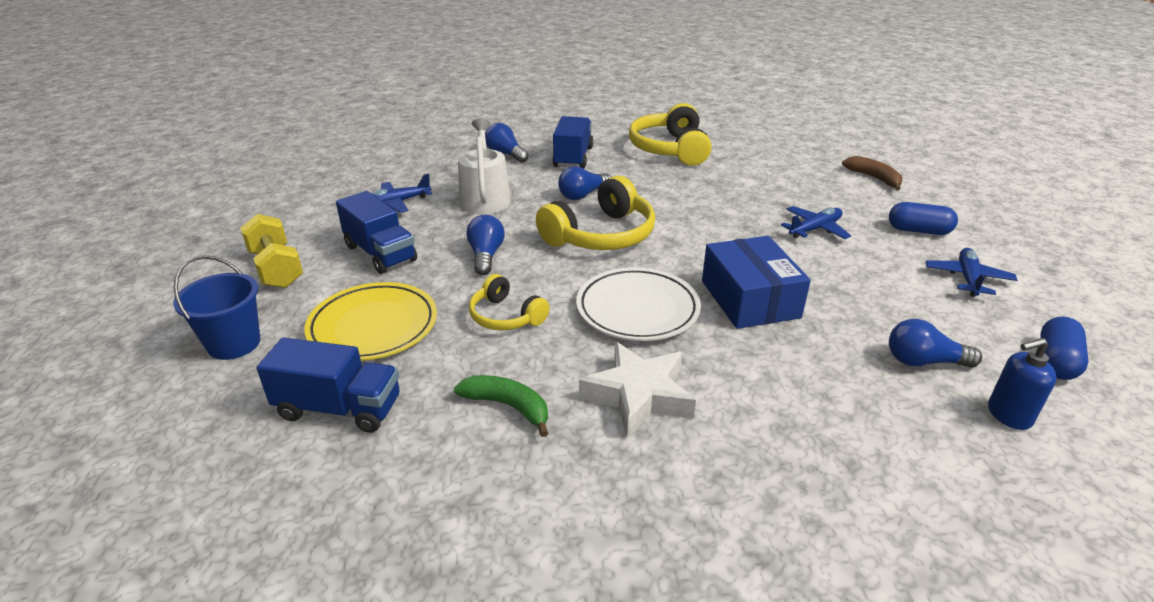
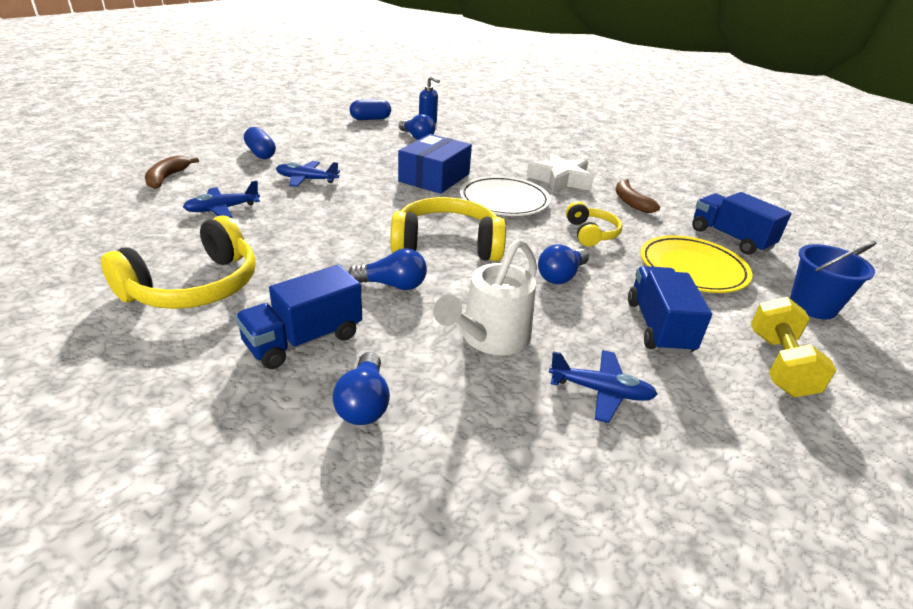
camera: 140 degrees left, 0 degrees up
(508, 406) = (631, 202): green banana -> brown banana
(967, 278) = (313, 137): blue plane -> blue plane (222, 209)

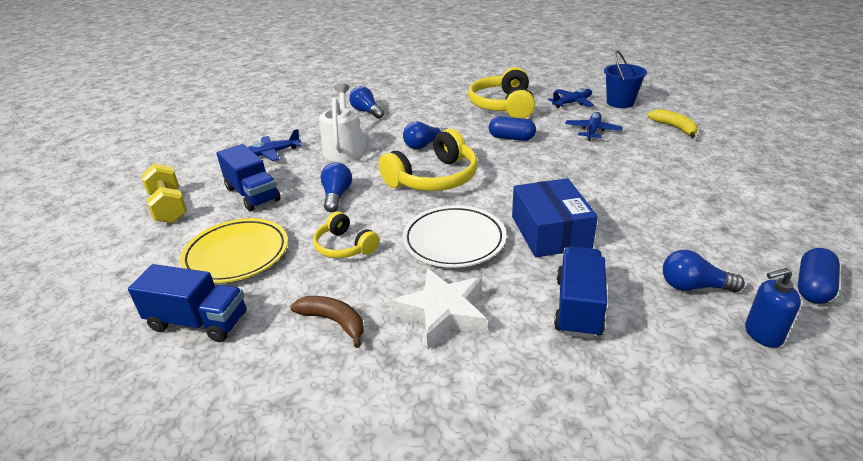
camera: 145 degrees right, 0 degrees up
(167, 178) = (674, 128): brown banana -> yellow banana
(261, 153) = (706, 173): blue capsule -> blue capsule (511, 138)
(304, 340) = (421, 114): blue truck -> blue truck (578, 307)
(307, 179) = (616, 172): blue plane -> blue plane (572, 103)
(812, 306) = (125, 268): blue bucket -> blue bucket (620, 102)

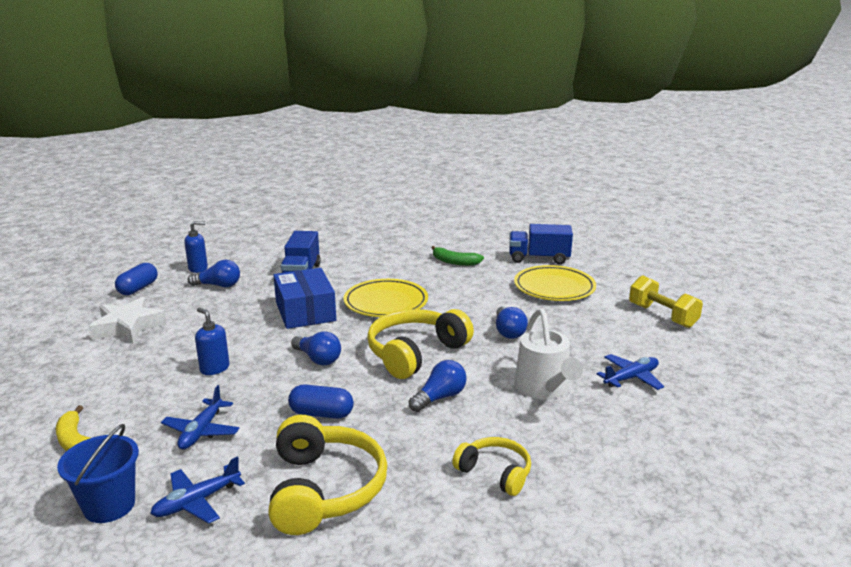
camera: 170 degrees right, 10 degrees down
(252, 194) = (595, 330): blue truck -> none
(334, 322) = (454, 262): brown banana -> green banana
(344, 246) = (473, 295): yellow headphones -> yellow headphones (495, 472)
(367, 112) = (561, 464): blue light bulb -> blue light bulb (318, 359)
(443, 313) = (387, 268): white star -> white star (128, 327)
(454, 240) = (386, 303): white plate -> yellow plate
(613, 171) = (214, 368): none -> blue soap dispenser

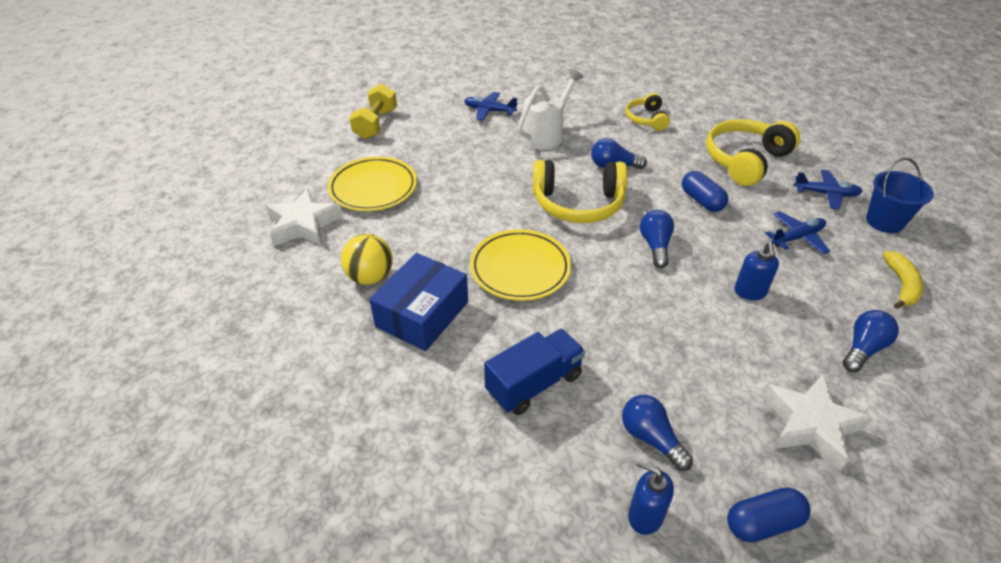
camera: 130 degrees left, 20 degrees up
(305, 311) = (603, 311): blue box -> blue box (422, 314)
(454, 262) = (370, 277): green banana -> yellow ball
(508, 331) = (487, 177): blue light bulb -> blue light bulb (863, 349)
(539, 258) = (303, 224): blue truck -> white star

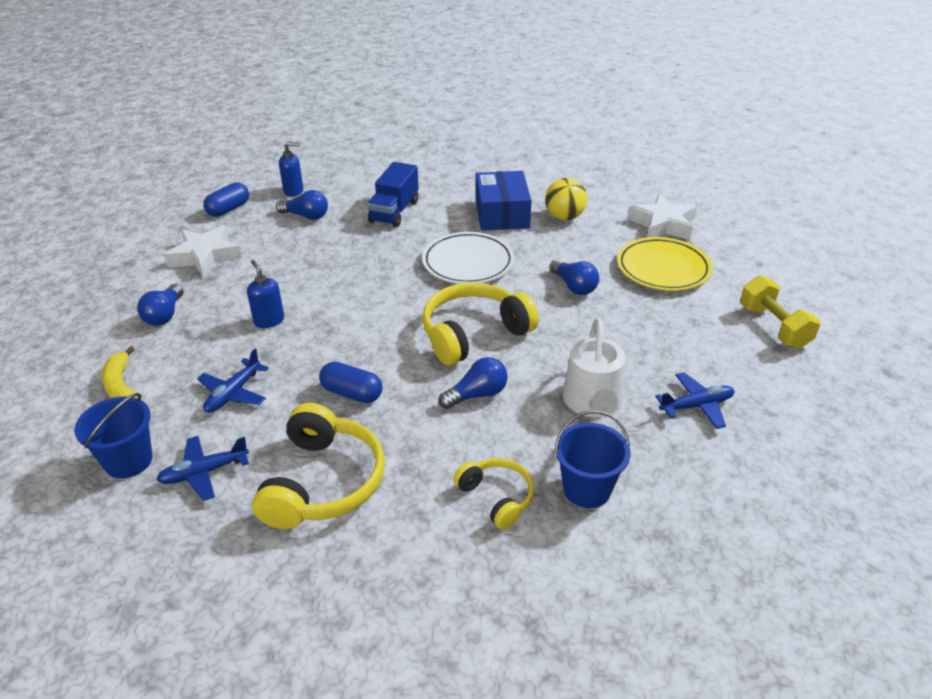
camera: 145 degrees right, 5 degrees down
(520, 269) = (468, 263): yellow plate -> white plate
(595, 105) = (587, 489): none -> blue bucket
(655, 246) = (372, 325): blue light bulb -> blue light bulb (574, 286)

